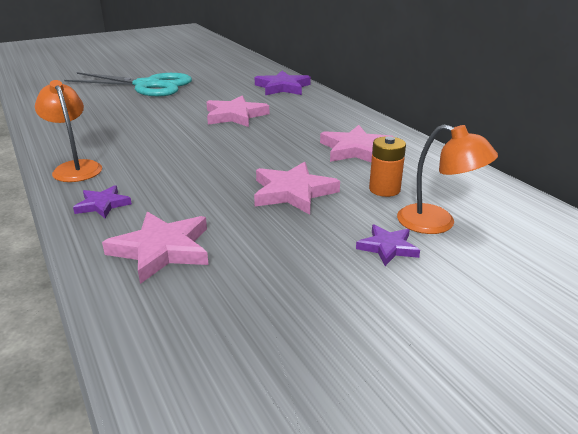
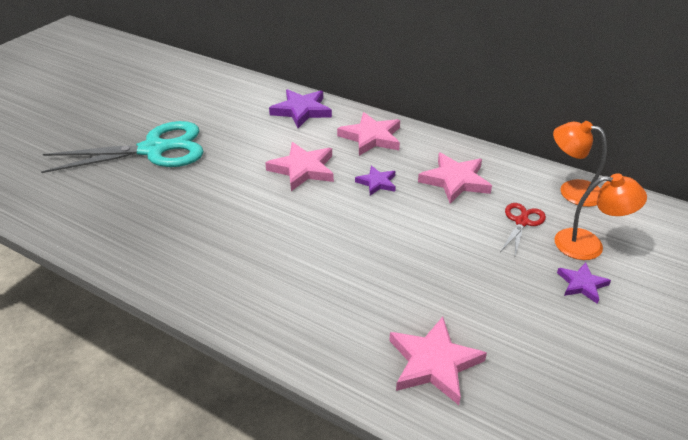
camera: 30 degrees left, 10 degrees up
(75, 167) = (234, 301): orange lamp -> orange lamp (572, 190)
(103, 205) = (322, 336): purple star -> purple star (377, 182)
(293, 192) = (460, 253): pink star -> pink star (371, 137)
(384, 189) = (521, 222): orange battery -> red scissors

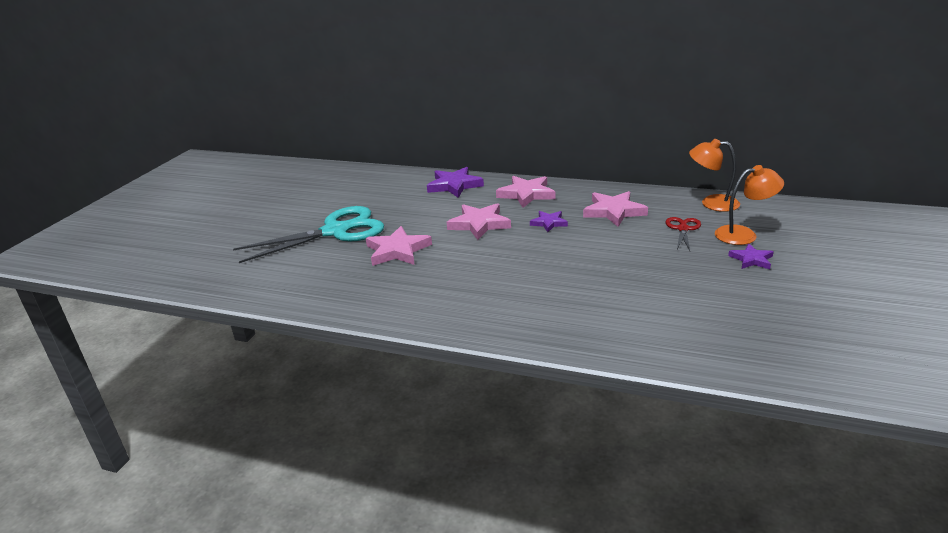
camera: 10 degrees left, 10 degrees down
(433, 363) = (662, 328): pink star -> pink star (397, 250)

